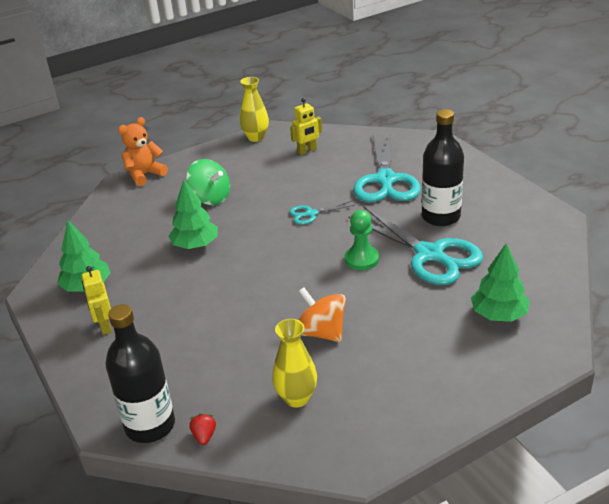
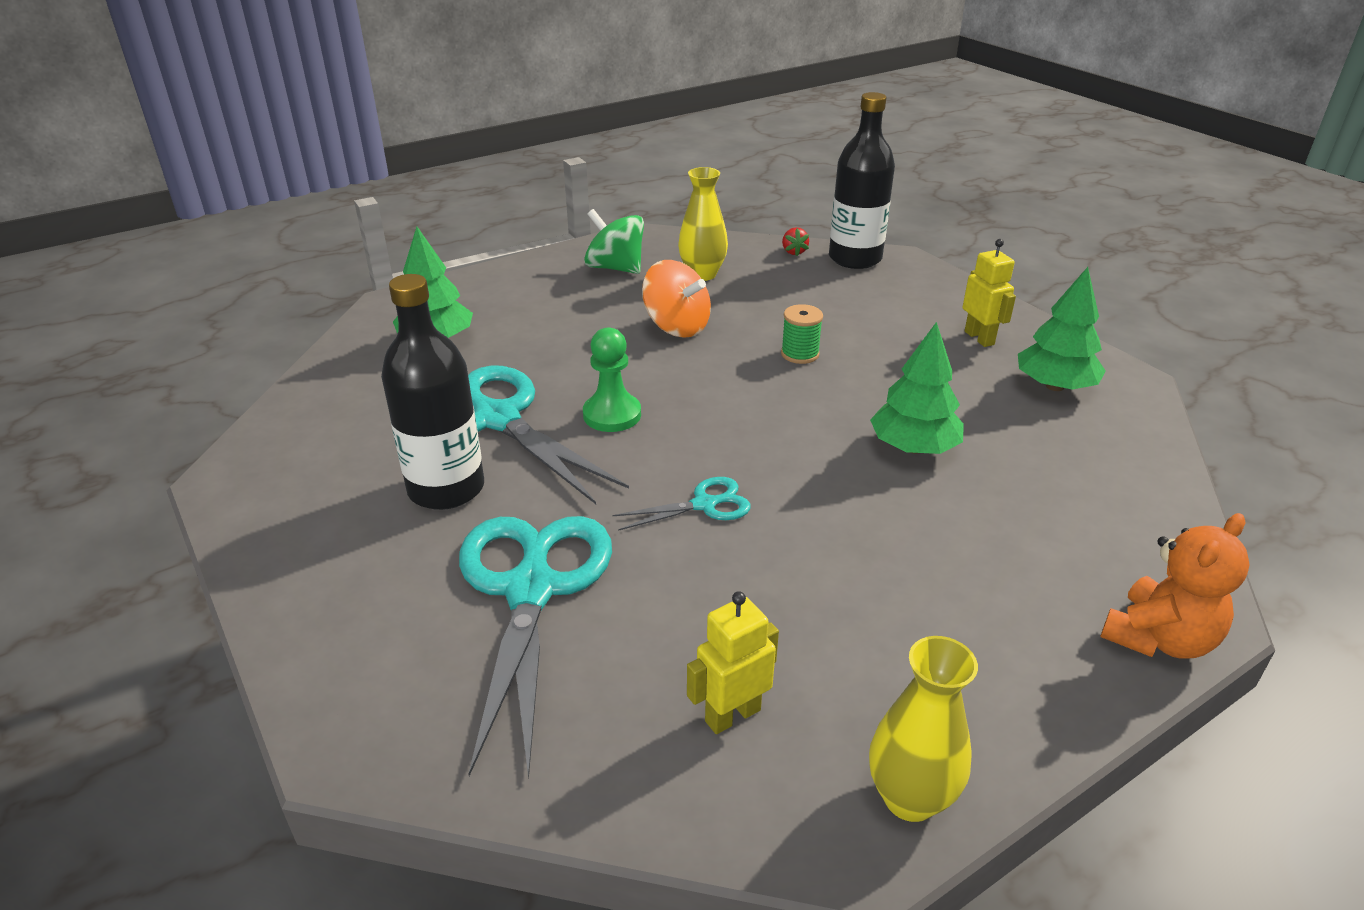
camera: 175 degrees right, 0 degrees up
(211, 198) = (939, 555): green spinning top -> green spinning top (615, 268)
(237, 308) = (800, 354): none -> green spool

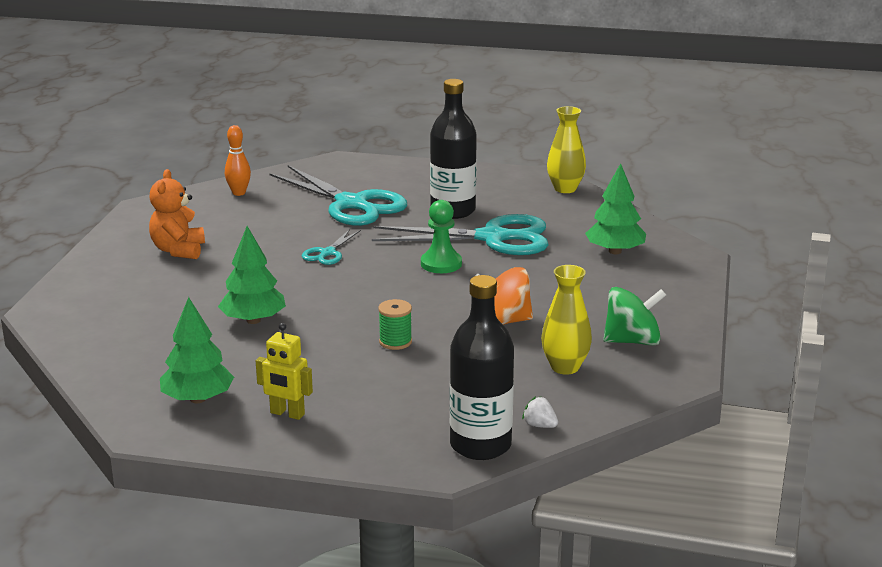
camera: 135 degrees right, 10 degrees down
(646, 758) = (239, 193): none -> orange bowling pin
(732, 715) = (222, 210): yellow robot -> none
(794, 252) = (539, 425): red strawberry -> white strawberry
(910, 798) = (136, 219): yellow vase -> yellow vase (565, 189)
(1158, 639) = (60, 294): orange teddy bear -> orange teddy bear (178, 250)

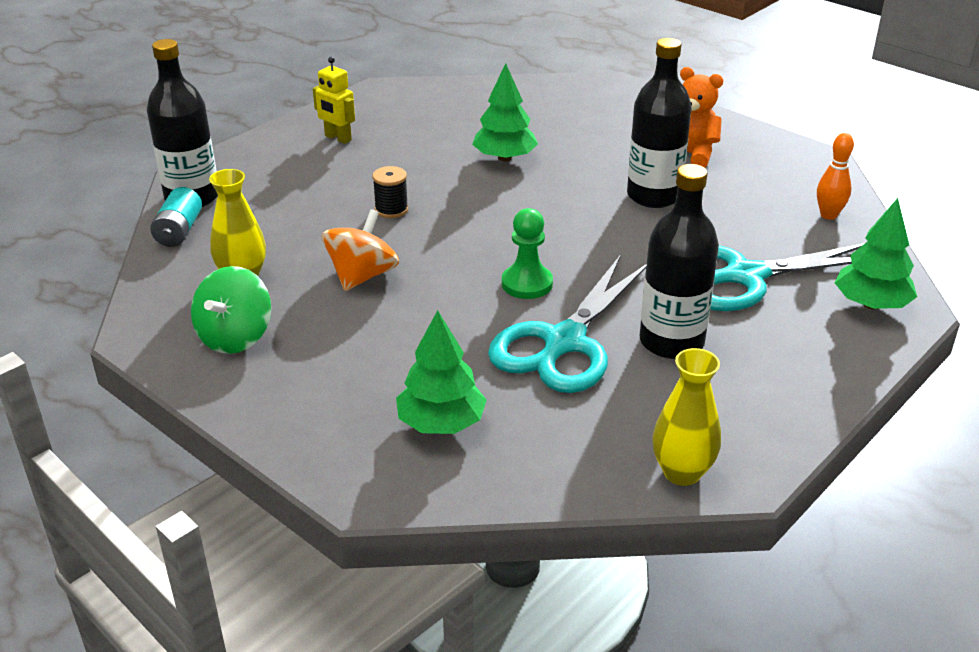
camera: 120 degrees right, 10 degrees up
(198, 399) = (401, 113): green tree -> green tree (871, 304)
(266, 250) = (653, 196): none -> black bottle
(287, 414) = (338, 138): yellow robot -> yellow robot turned 105 degrees counterclockwise
(328, 253) = (616, 226): turquoise scissors -> none
(395, 342) = (391, 209): green spool -> black spool
(539, 425) = (179, 231): white strawberry -> turquoise battery

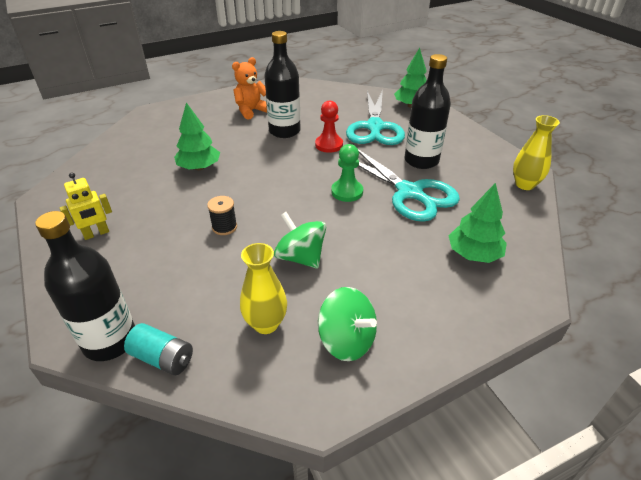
camera: 70 degrees left, 5 degrees up
(362, 276) = (300, 257): orange spinning top -> green spinning top
(646, 243) = (329, 145): none -> red pawn
(828, 215) = (336, 94): orange bowling pin -> none

